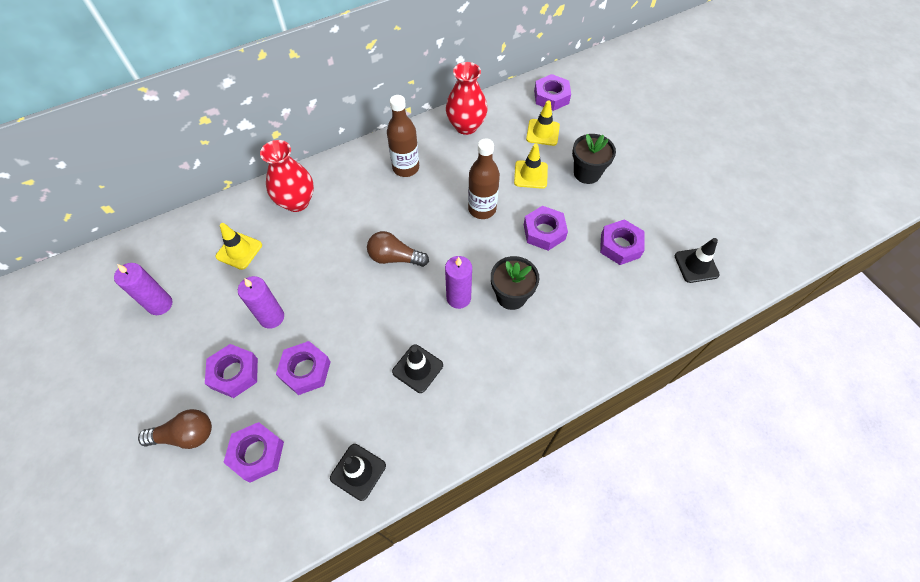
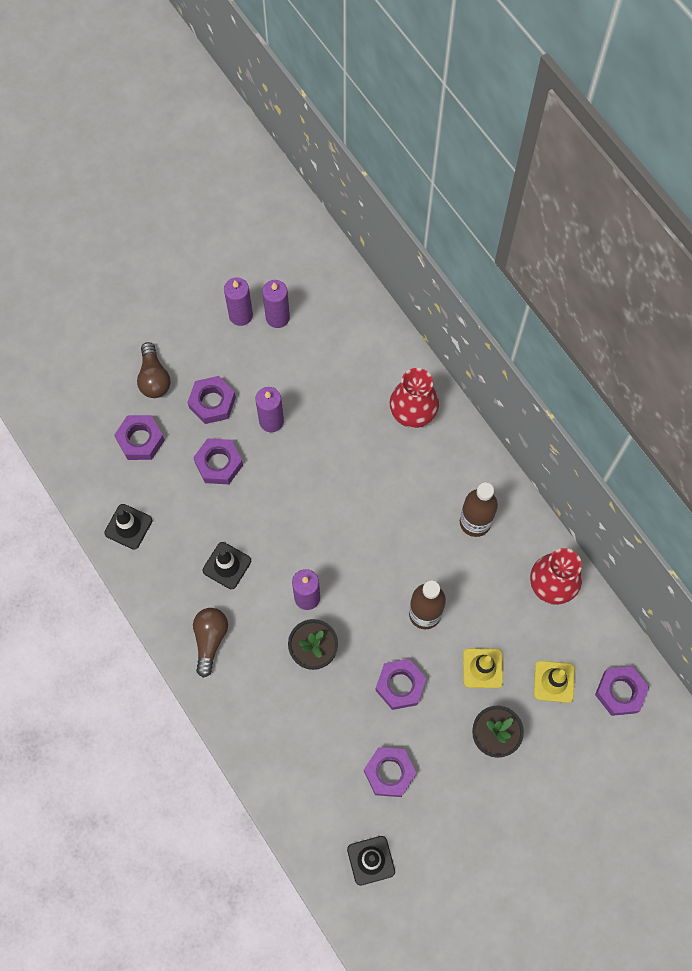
camera: 85 degrees right, 10 degrees up
(143, 339) = (240, 315): none -> purple candle
(239, 251) = (344, 372): yellow traffic cone -> none
(395, 258) = (350, 527): brown light bulb -> brown light bulb (210, 640)

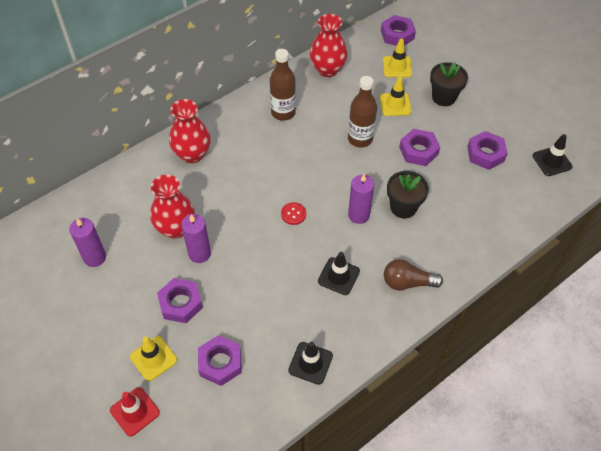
camera: 95 degrees left, 15 degrees down
(102, 363) = (135, 411): none -> red traffic cone
(154, 378) = (153, 358): brown light bulb -> yellow traffic cone
(219, 464) = (242, 292): purple nut -> none
(240, 315) = (89, 288): purple candle -> none
(307, 396) = (176, 228): none -> red vase
(315, 523) = (293, 214): none -> red button

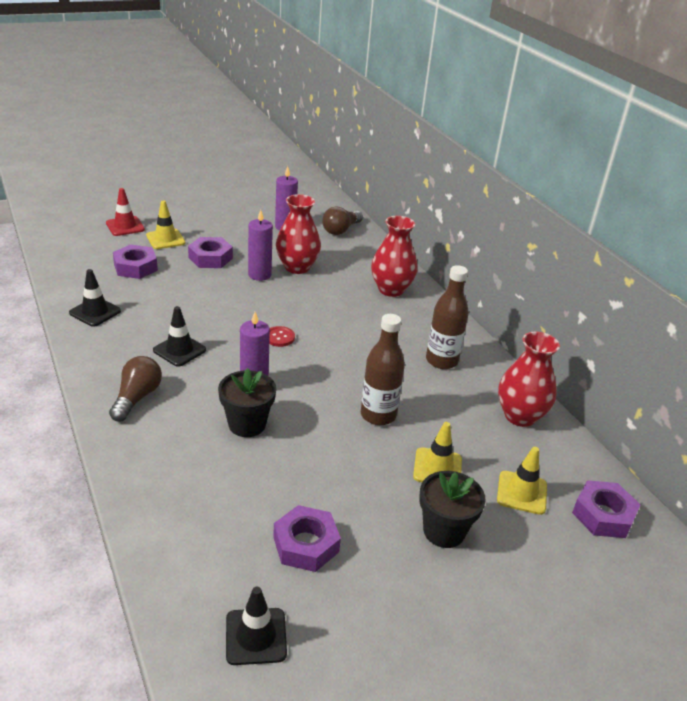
camera: 100 degrees right, 20 degrees down
(89, 209) = (341, 230): none -> brown light bulb
(418, 151) = (338, 467): purple nut -> none

